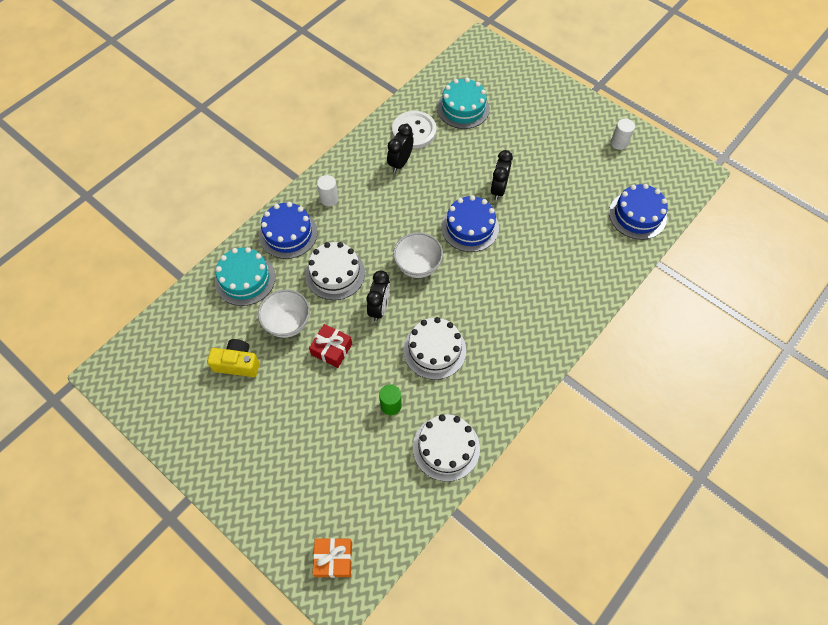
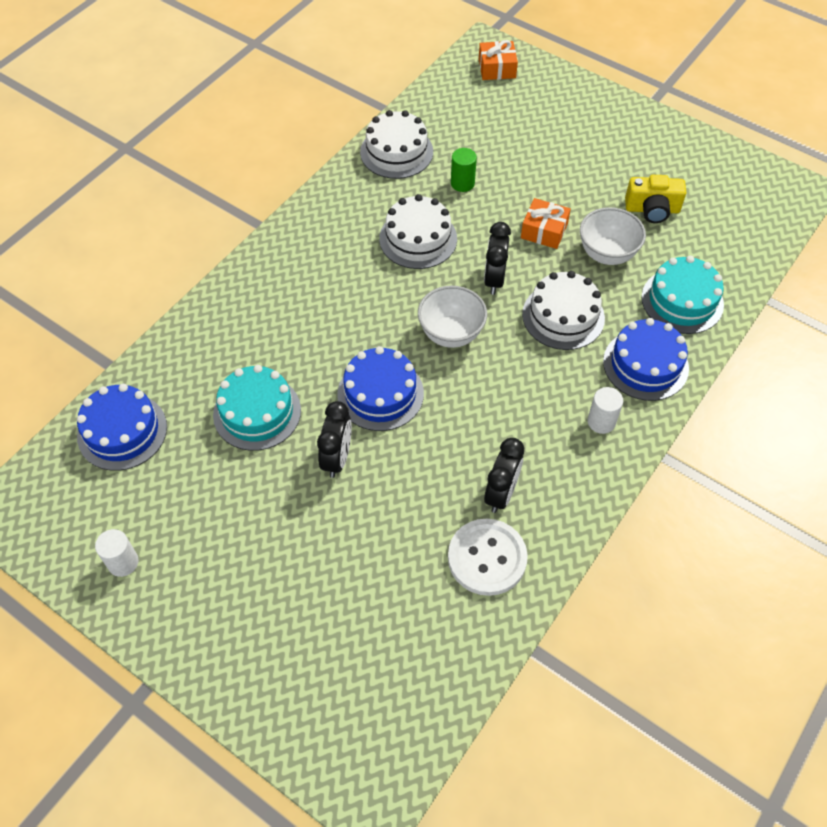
camera: 175 degrees right, 5 degrees down
(331, 349) = (544, 231): red gift -> orange gift
(463, 108) = (402, 616): turquoise cake -> turquoise cake (257, 412)

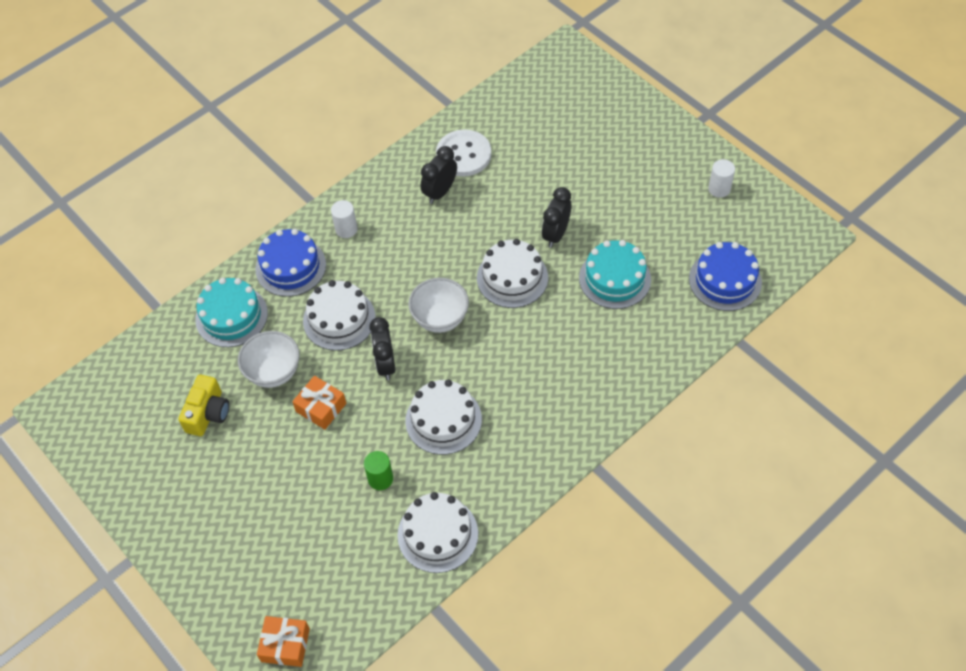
camera: 165 degrees left, 0 degrees up
(380, 394) = (512, 278): blue cake -> white cake
(494, 279) = (385, 364): black clock -> black clock turned 150 degrees clockwise
(652, 209) = (208, 413): yellow camera -> yellow camera turned 90 degrees clockwise

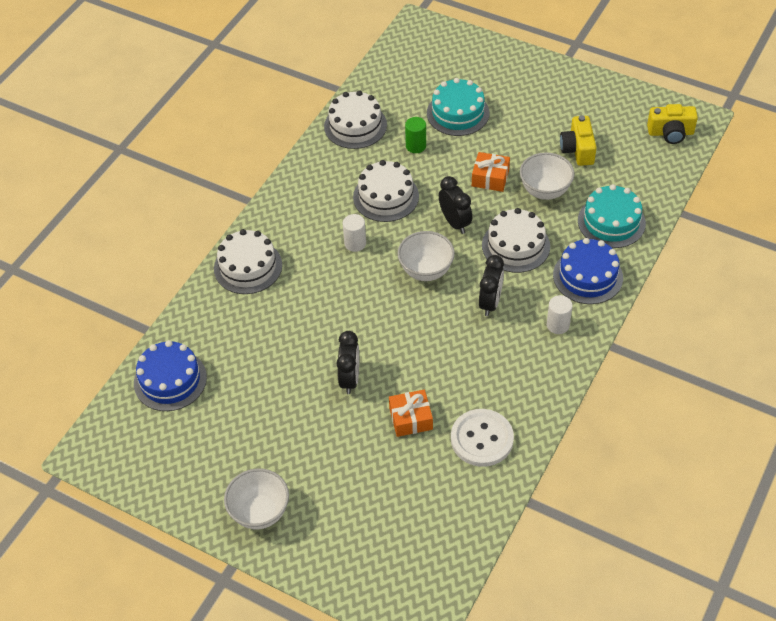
camera: 160 degrees right, 5 degrees down
(98, 403) = (670, 133): none -> yellow camera
(285, 645) = (430, 43): orange gift -> orange gift (410, 418)
(440, 192) = (485, 389): black clock -> black clock (490, 303)
(512, 278) = (376, 325): white cake -> white cake (248, 267)
(615, 278) = (278, 352): turquoise cake -> turquoise cake (458, 113)
(668, 149) = (260, 512): none -> white bowl
(719, 189) = (193, 479): white cylinder -> white cylinder (355, 243)

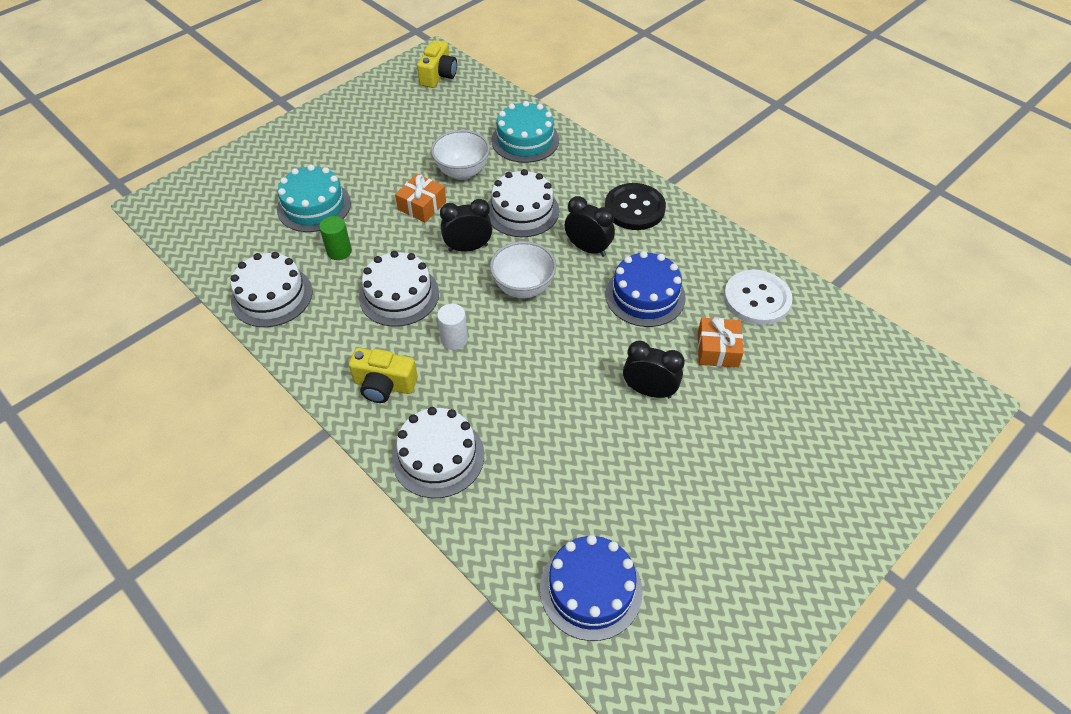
camera: 75 degrees left, 0 degrees up
(260, 512) = (817, 524): white bowl -> none
(558, 325) = (634, 208): white cylinder -> black button
(578, 150) = (422, 136): yellow camera -> yellow camera (384, 385)
(588, 276) = (583, 173): blue cake -> blue cake (645, 295)

